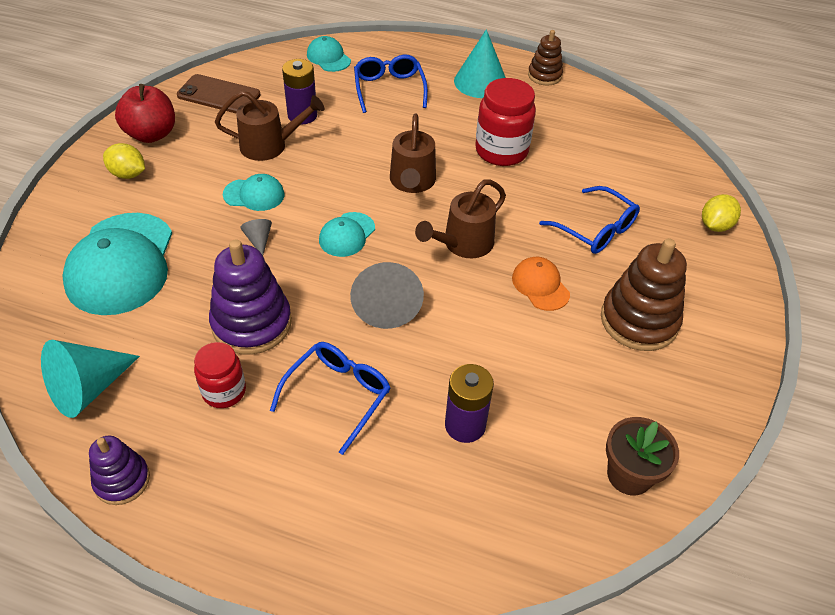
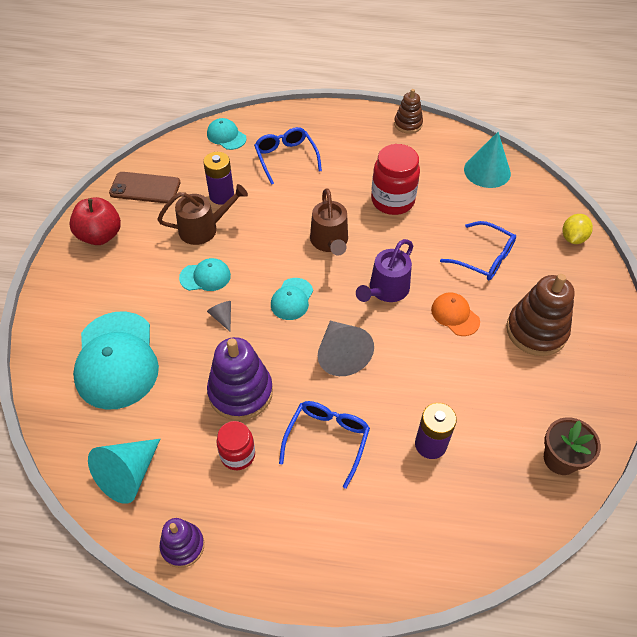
camera: 10 degrees left, 5 degrees up
(128, 174) = (93, 277): yellow lemon -> none
(463, 244) = (385, 290): brown watering can -> purple watering can
(480, 82) = (358, 139): turquoise cone -> turquoise cone (487, 171)

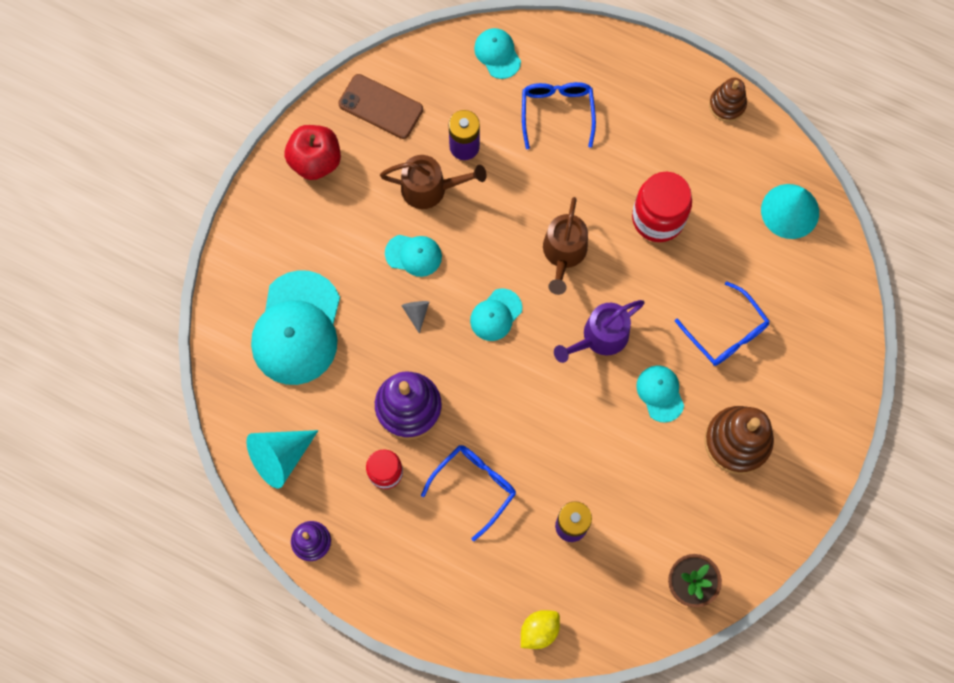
camera: 20 degrees right, 20 degrees up
(341, 354) = (523, 399): grey cone -> none
(455, 315) = (660, 393): orange cap -> turquoise cap
(573, 238) = (841, 340): yellow lemon -> yellow lemon (539, 630)

